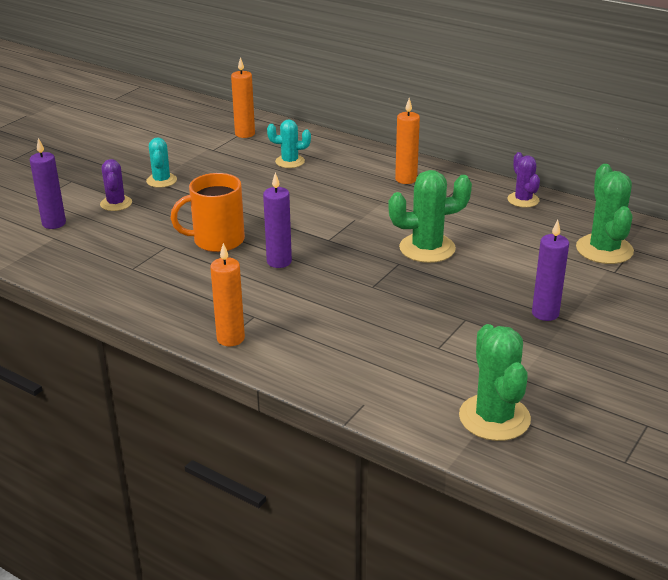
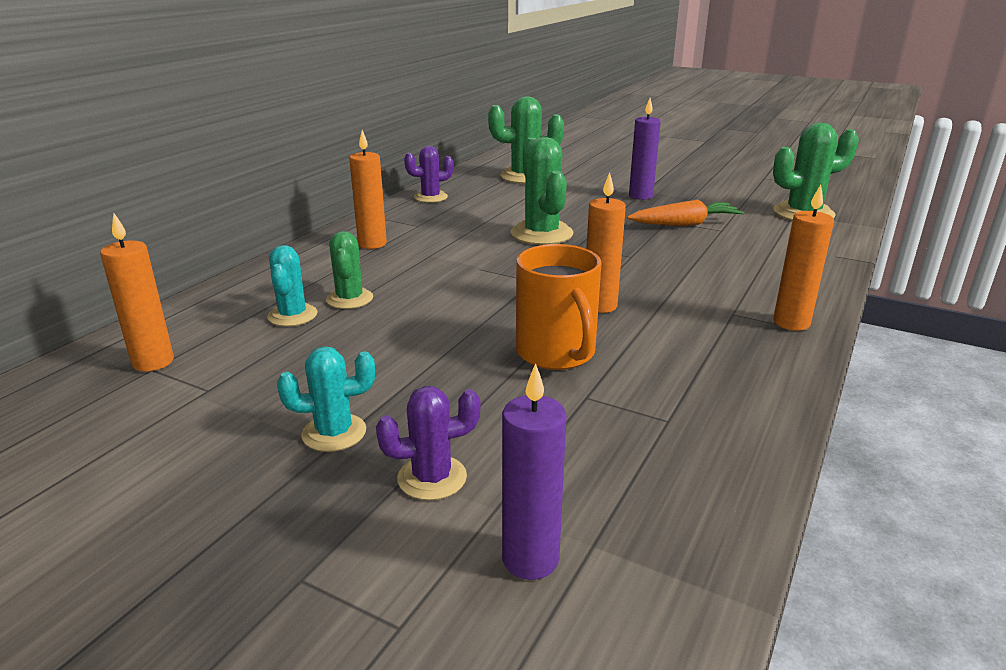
camera: 95 degrees left, 5 degrees down
(279, 262) = (600, 306): purple candle -> orange candle
(309, 176) = (349, 299): none -> green cactus
(454, 328) = (685, 224): none -> orange carrot

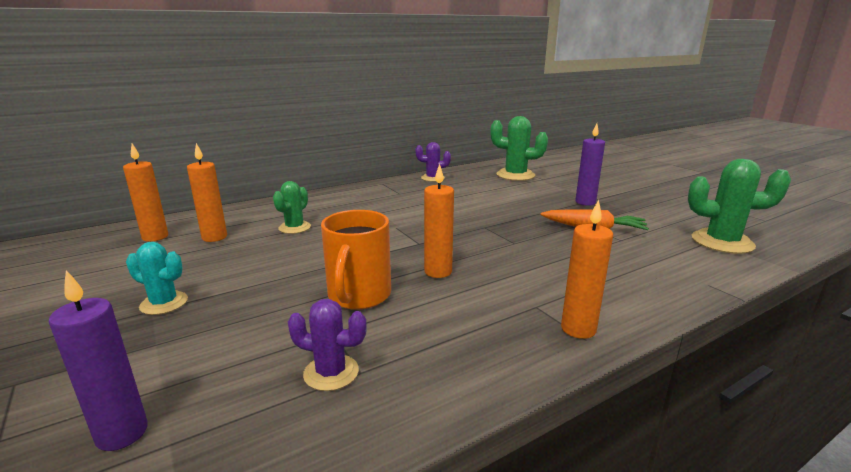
camera: 30 degrees right, 5 degrees down
(292, 315) = (252, 229): turquoise cactus -> none
(372, 244) = (356, 199): orange candle -> orange candle (214, 237)
(432, 478) = (163, 351): purple cactus -> purple cactus (331, 372)
(541, 234) = (471, 214): green cactus -> none

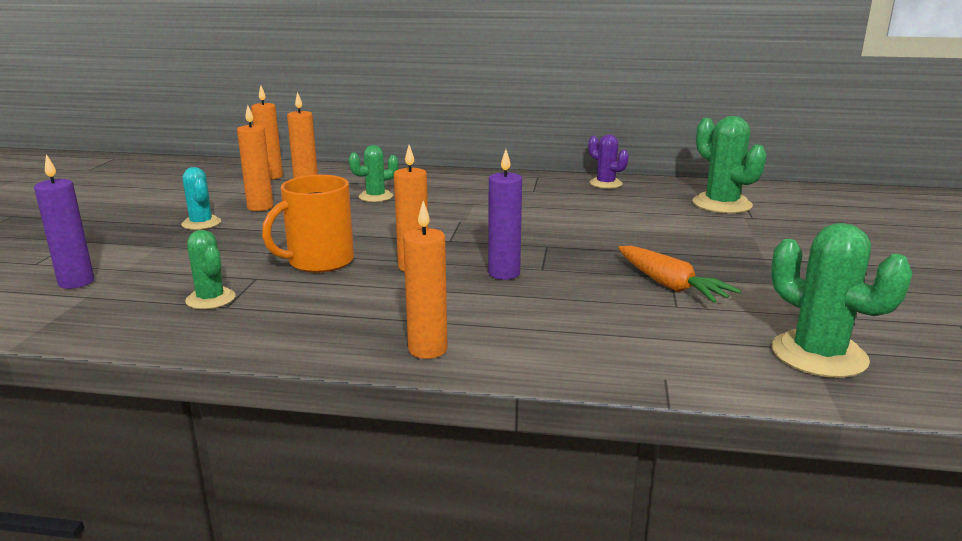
camera: 40 degrees right, 0 degrees up
(201, 267) = (260, 207): none -> orange candle
(331, 372) = (211, 299): purple cactus -> green cactus
(585, 202) = (738, 257): purple candle -> purple candle (504, 273)

